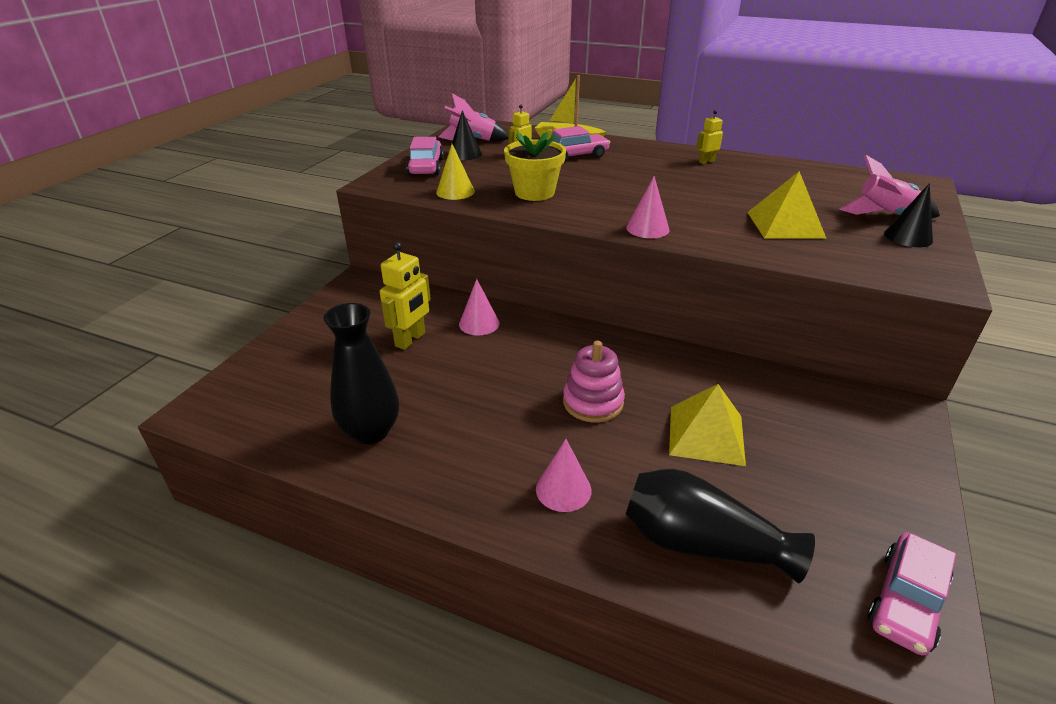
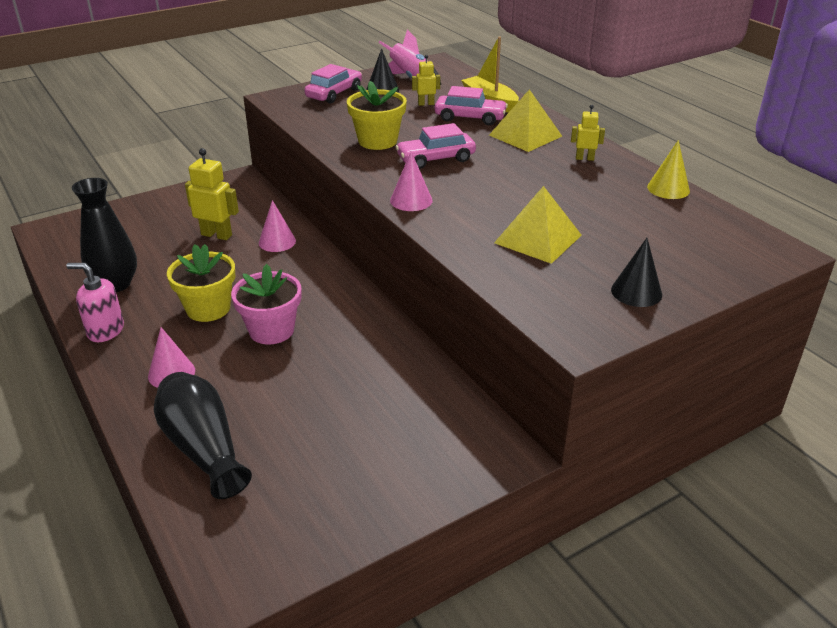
camera: 35 degrees right, 0 degrees up
(410, 340) = (217, 235): yellow robot -> yellow robot turned 135 degrees counterclockwise
(430, 483) = (105, 331): none -> pink soap dispenser
(455, 192) = (320, 122): yellow cone -> yellow cone (668, 189)
(505, 410) = (208, 308): none -> yellow flower pot
(593, 402) = (271, 330): pink stacking toy -> pink flower pot
(706, 434) = (314, 389): yellow pyramid -> yellow pyramid (525, 135)
(886, 216) = (659, 267): pink rocket -> none
(906, 601) = (274, 554): pink car -> pink car (436, 159)

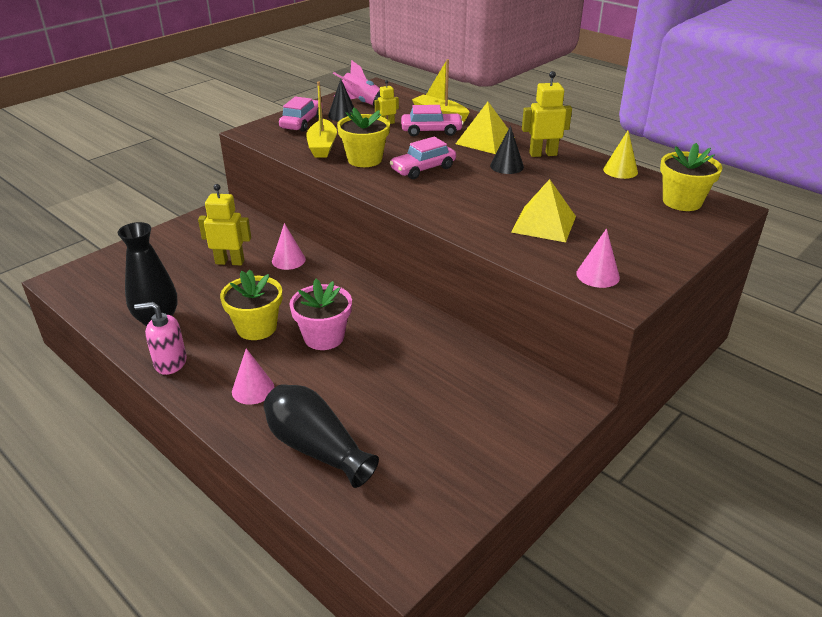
camera: 15 degrees left, 0 degrees up
(341, 121) = (322, 146): none -> yellow boat
(411, 200) = (423, 206): pink cone -> pink cone (598, 275)
(584, 158) = (543, 154): yellow robot -> yellow robot, size x1.76
(636, 292) = (642, 255): black cone -> black cone (507, 166)
(724, 235) = (682, 202): none -> yellow flower pot

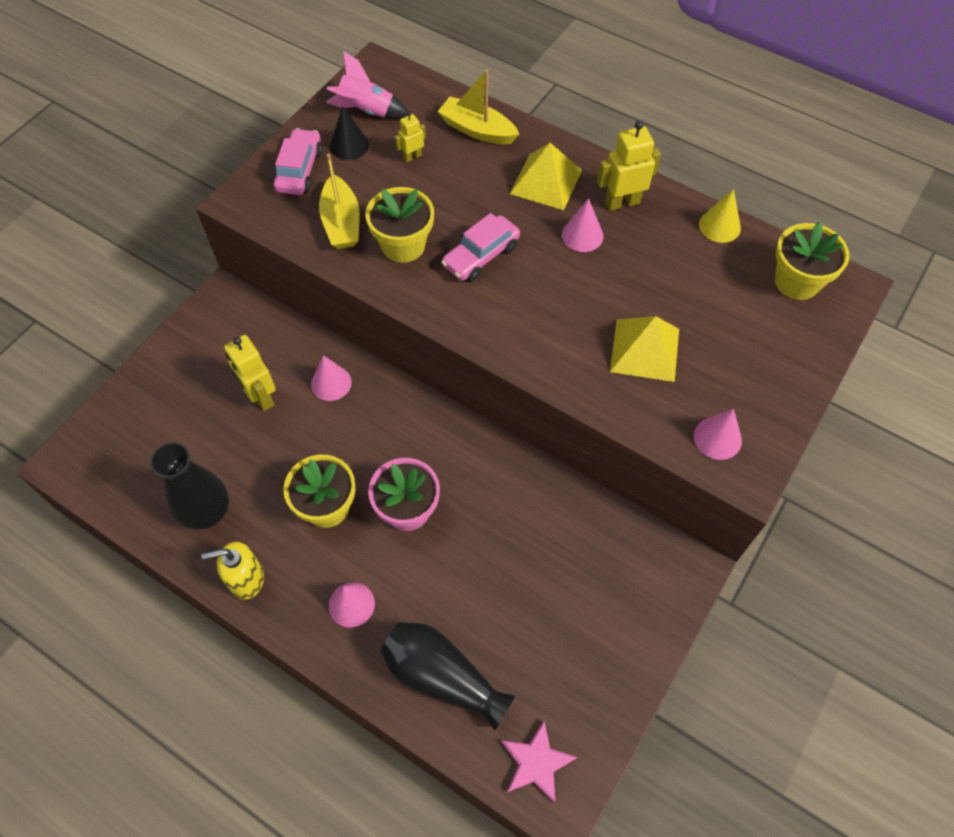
camera: 10 degrees left, 25 degrees up
(170, 363) = (246, 579): pink soap dispenser -> yellow soap dispenser
(230, 262) = (261, 397): yellow robot -> yellow robot turned 120 degrees counterclockwise
(387, 524) = (536, 762): none -> pink star
(431, 131) = (473, 168): pink car -> none
(507, 166) = (582, 235): black cone -> pink cone

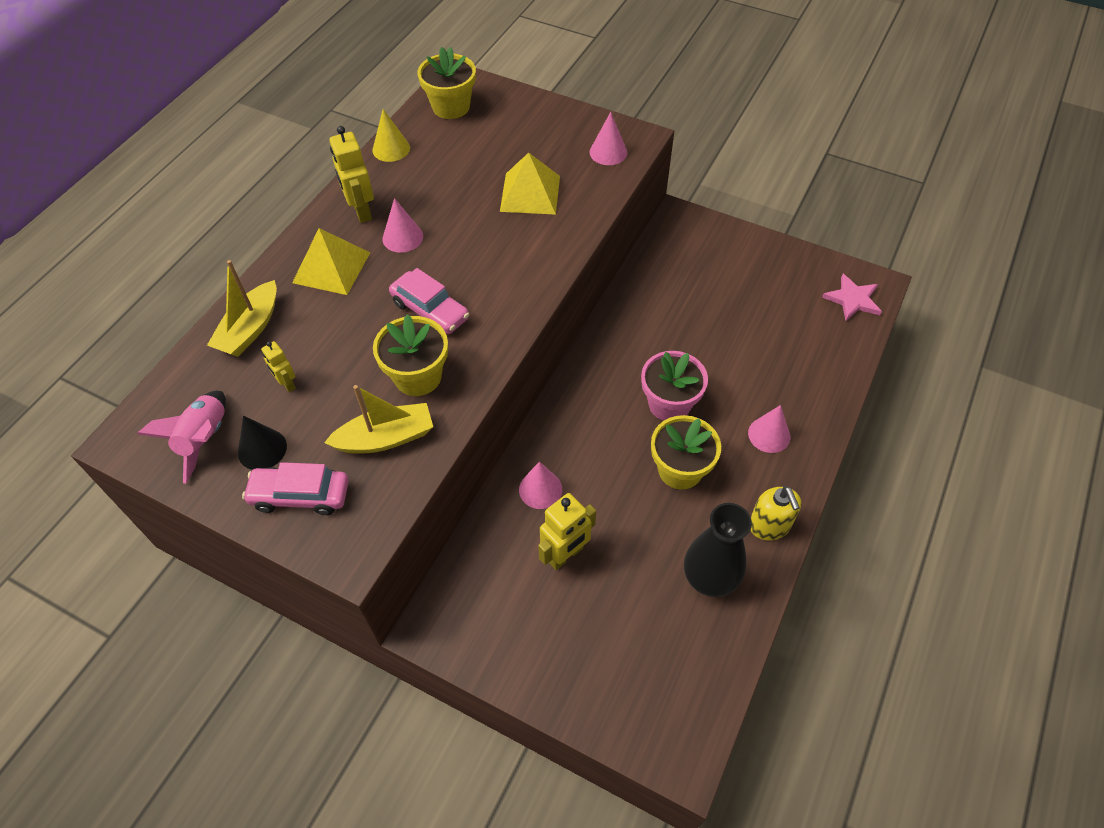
camera: 95 degrees left, 5 degrees down
(442, 677) = (810, 362): black vase -> none

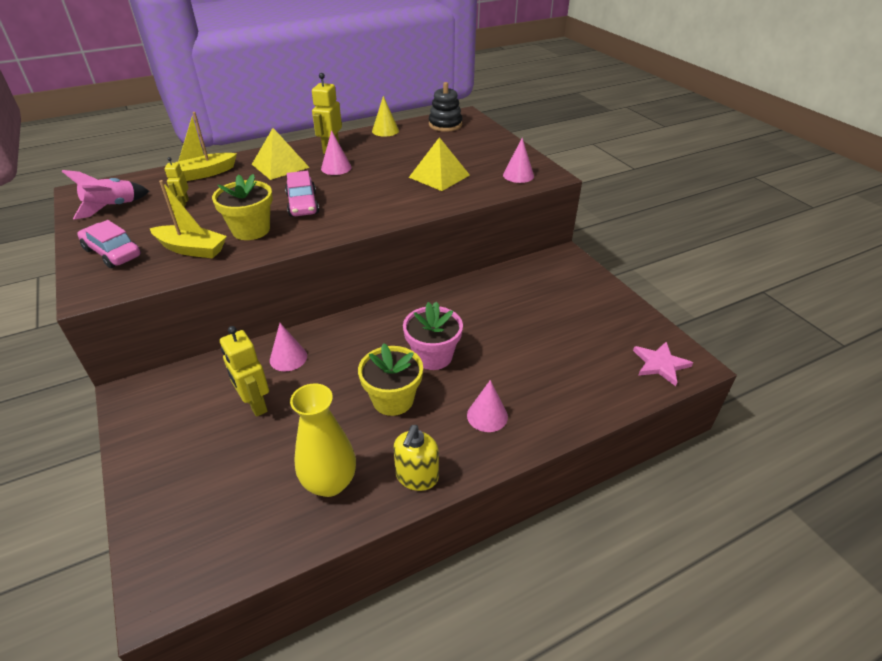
camera: 35 degrees right, 15 degrees down
(262, 449) = (129, 224): black cone -> none
(451, 107) = (445, 125): yellow flower pot -> black stacking toy
(565, 555) = (255, 404): yellow robot -> yellow robot turned 60 degrees clockwise
(709, 578) = (330, 482): black vase -> yellow vase

